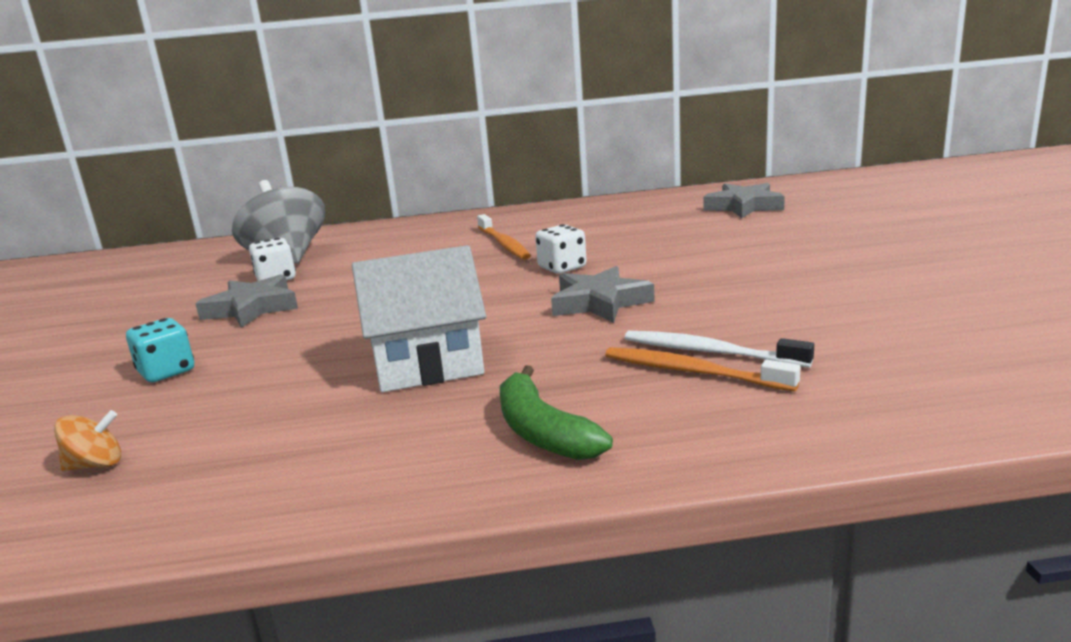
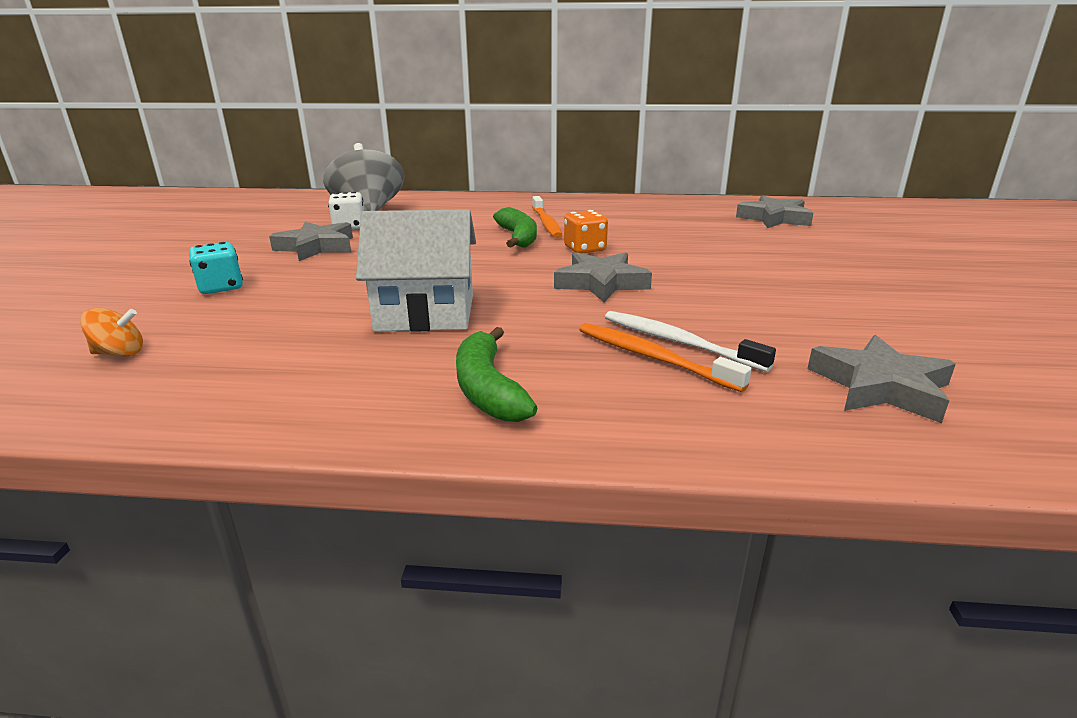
camera: 10 degrees right, 5 degrees up
(481, 265) = (518, 237): none -> green banana
(562, 268) = (585, 249): white dice -> orange dice
(918, 364) = (880, 387): none -> grey star

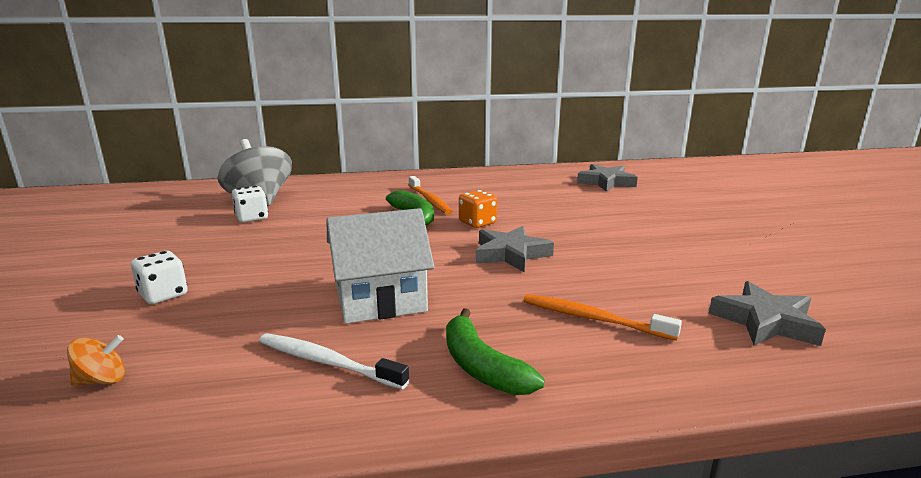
camera: 15 degrees left, 5 degrees down
(221, 287) = (163, 295): turquoise dice -> white dice
(316, 247) = (233, 242): grey star -> none
(678, 342) = (604, 302): white toothbrush -> white toothbrush (327, 362)

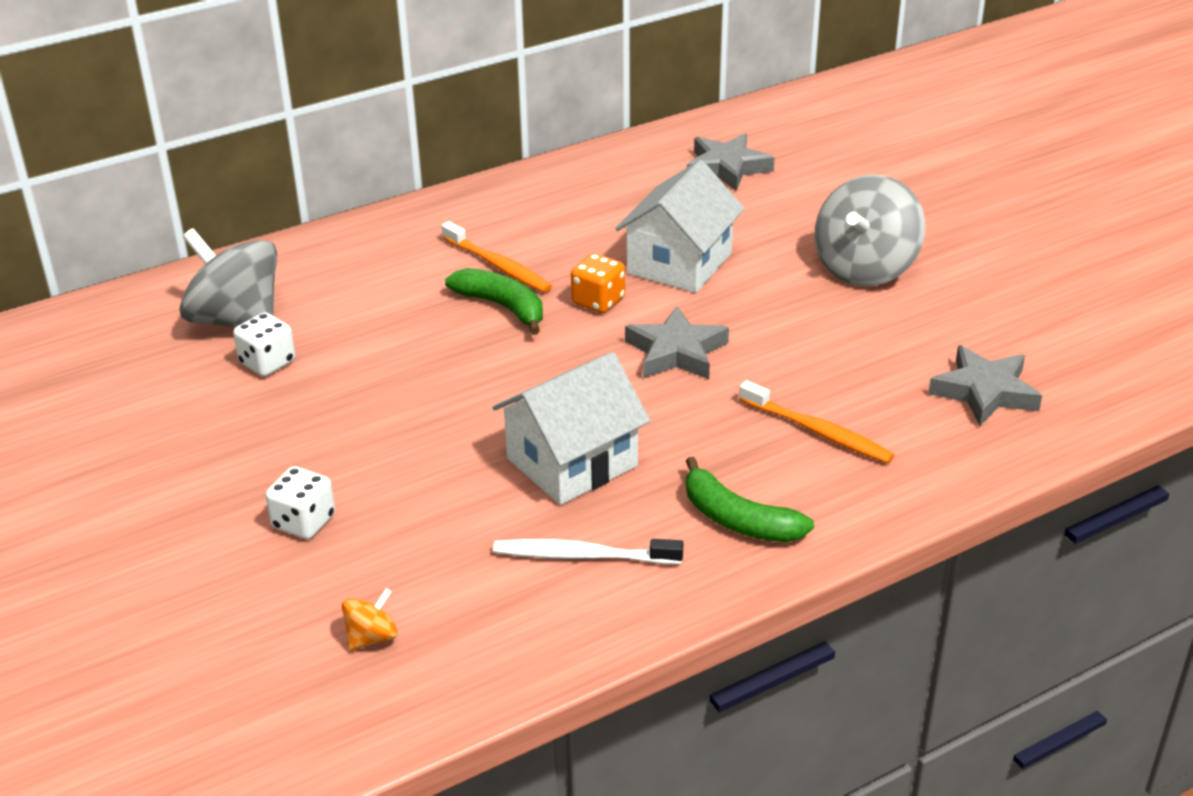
camera: 20 degrees left, 15 degrees up
(546, 214) = (679, 263): none -> white house
(593, 319) = (817, 431): orange toothbrush -> orange toothbrush turned 150 degrees counterclockwise
(681, 235) = (865, 268): none -> grey spinning top

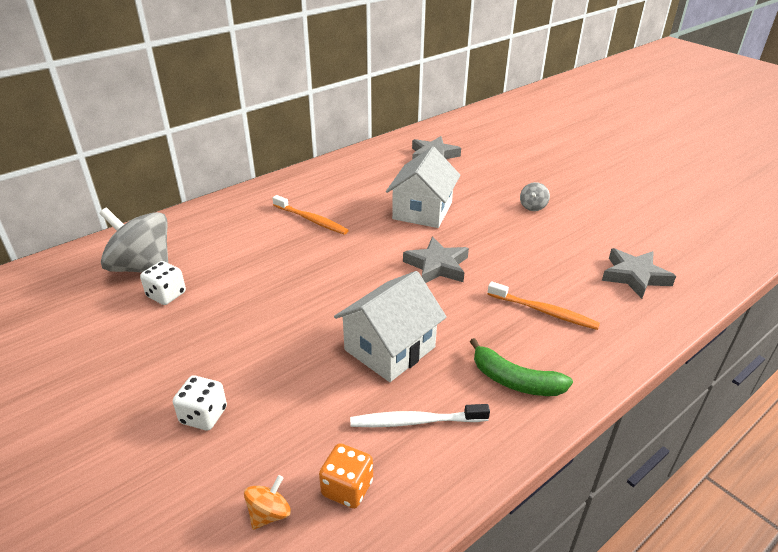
camera: 10 degrees left, 0 degrees up
(503, 307) = (319, 245): green banana -> none
(598, 301) = (379, 237): orange dice -> orange dice (347, 488)
(865, 268) = (533, 206): grey spinning top -> grey spinning top, size x0.43

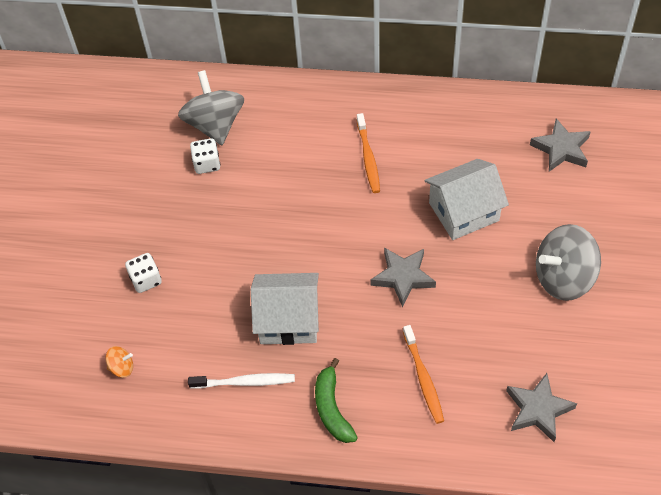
camera: 50 degrees right, 20 degrees up
(347, 488) = (168, 387): orange dice -> none
(416, 421) = (244, 382): white toothbrush -> white toothbrush turned 135 degrees clockwise
(533, 206) = (563, 277): grey spinning top -> grey spinning top, size x2.31

